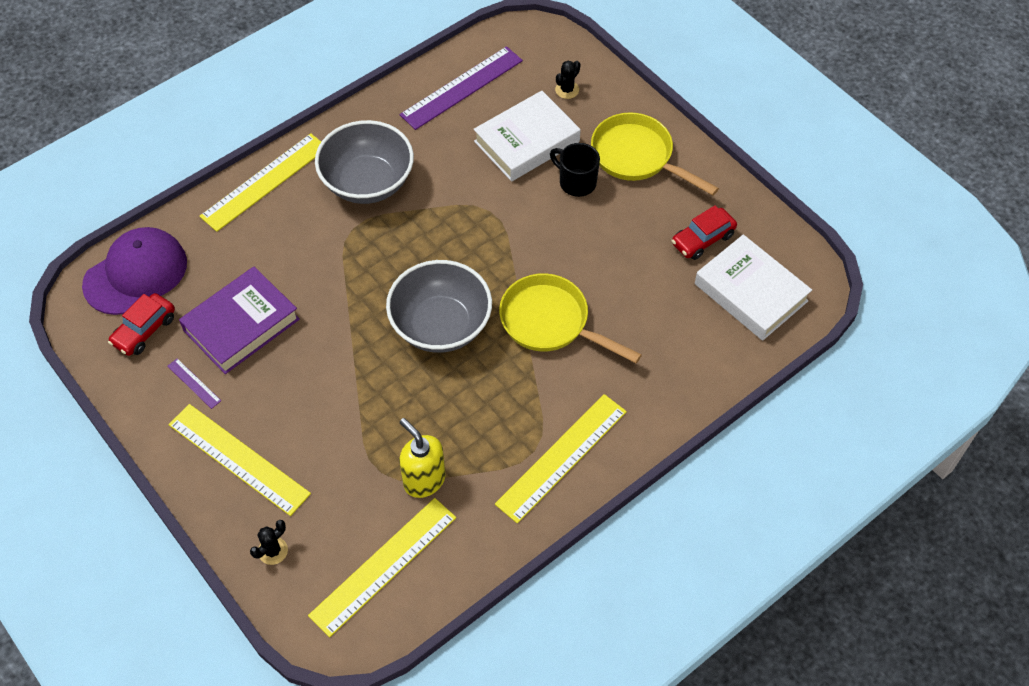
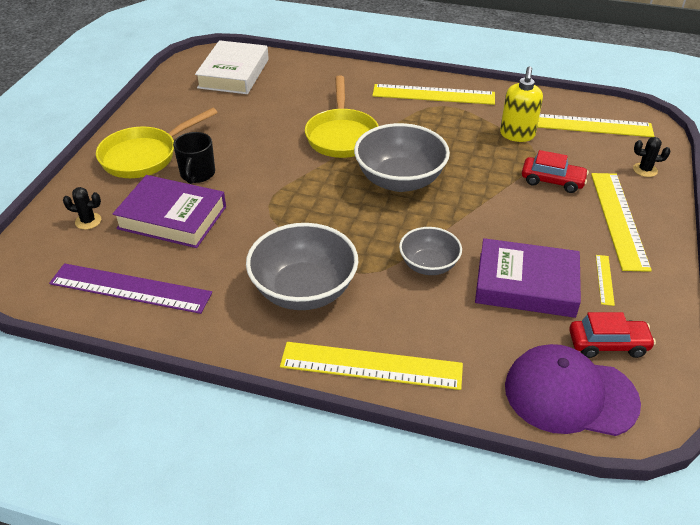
camera: 125 degrees left, 15 degrees down
(194, 383) = (604, 279): purple ruler -> yellow ruler
(320, 275) = (428, 265): none -> grey bowl
(526, 141) = (172, 218): white book -> purple book
(637, 157) = (144, 156): yellow pan -> yellow pan turned 45 degrees clockwise
(702, 239) = (204, 103): red car -> red car (552, 181)

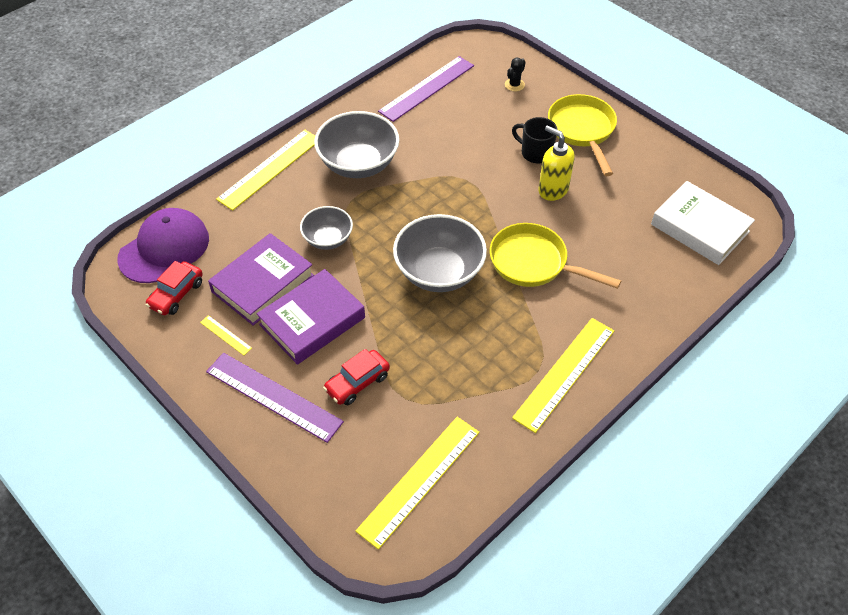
camera: 120 degrees right, 10 degrees up
(172, 218) = (488, 125): purple book -> purple book (312, 321)
(517, 135) = (444, 402): yellow soap dispenser -> yellow soap dispenser (552, 190)
(618, 219) = (274, 396): yellow ruler -> purple ruler
(645, 170) = (315, 475): black cactus -> none

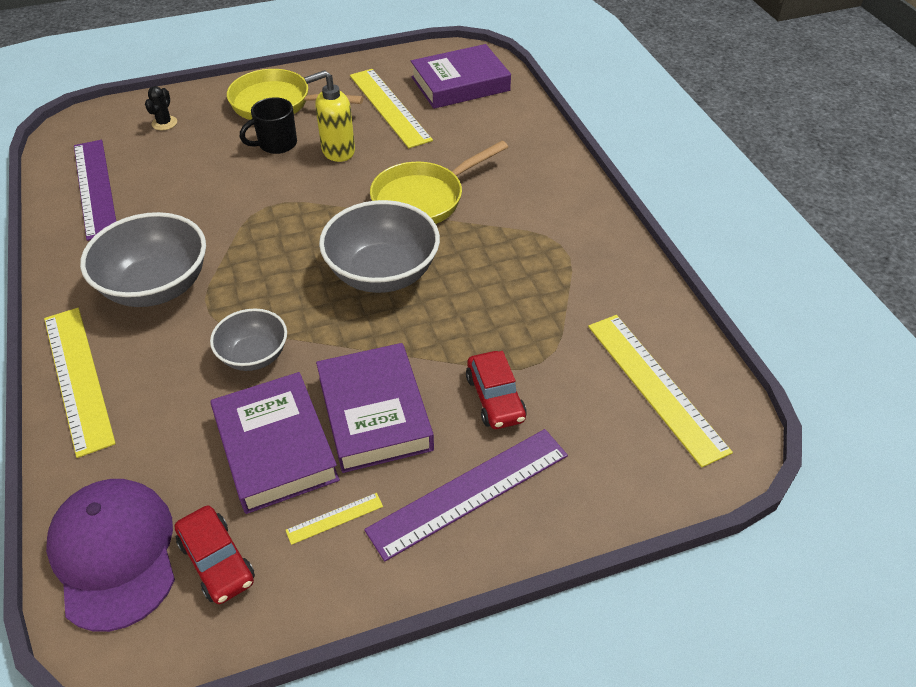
camera: 65 degrees left, 5 degrees down
(514, 85) = (164, 123): black cactus -> black cactus turned 45 degrees clockwise
(564, 373) = (575, 228): yellow ruler -> yellow ruler (389, 107)
(700, 228) = (460, 84): white book -> purple book

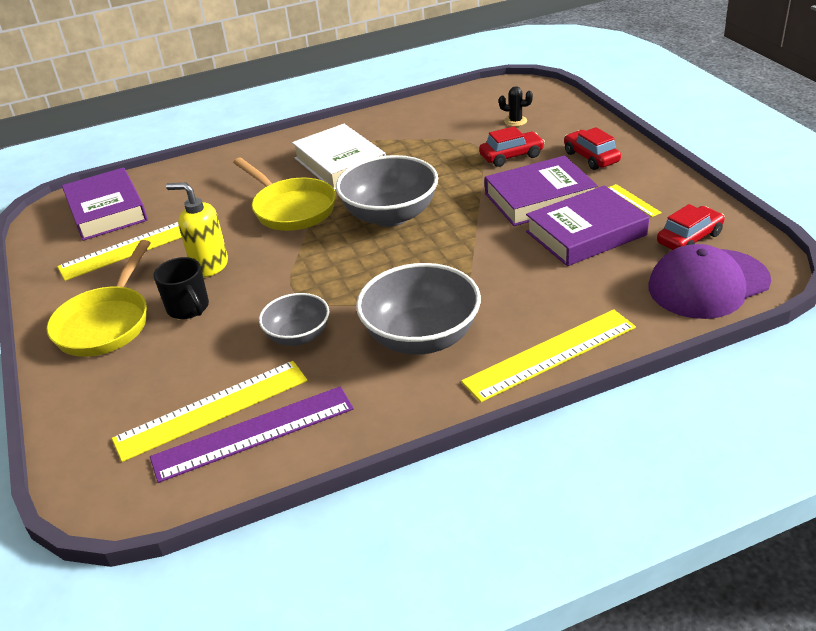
camera: 90 degrees left, 10 degrees down
(164, 123) = (122, 408): black cactus -> black cactus (515, 121)
(254, 355) = (497, 261): grey bowl -> grey bowl (298, 336)
(338, 151) = (209, 266): yellow soap dispenser -> yellow soap dispenser turned 135 degrees clockwise
(469, 491) = (591, 157): purple ruler -> red car
(514, 234) = (340, 164): none -> white book
(655, 386) = (485, 107): yellow ruler -> yellow ruler (212, 410)

